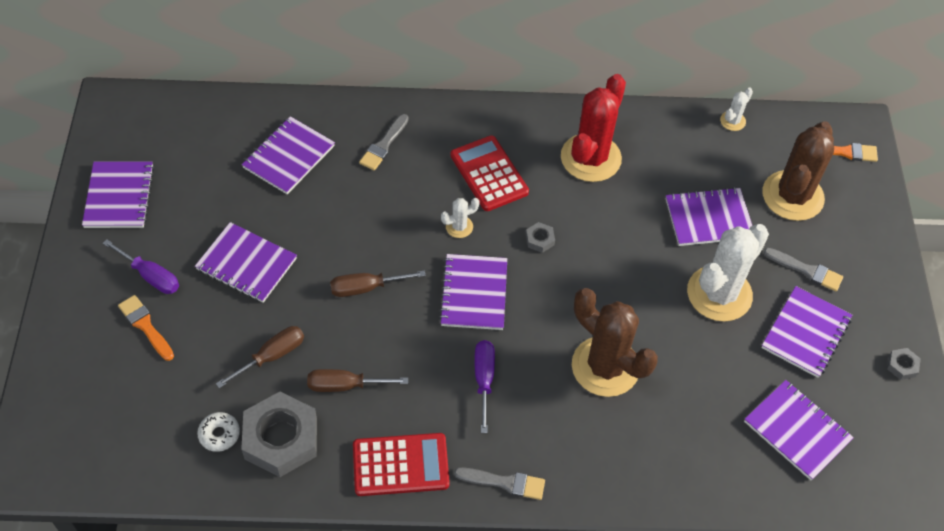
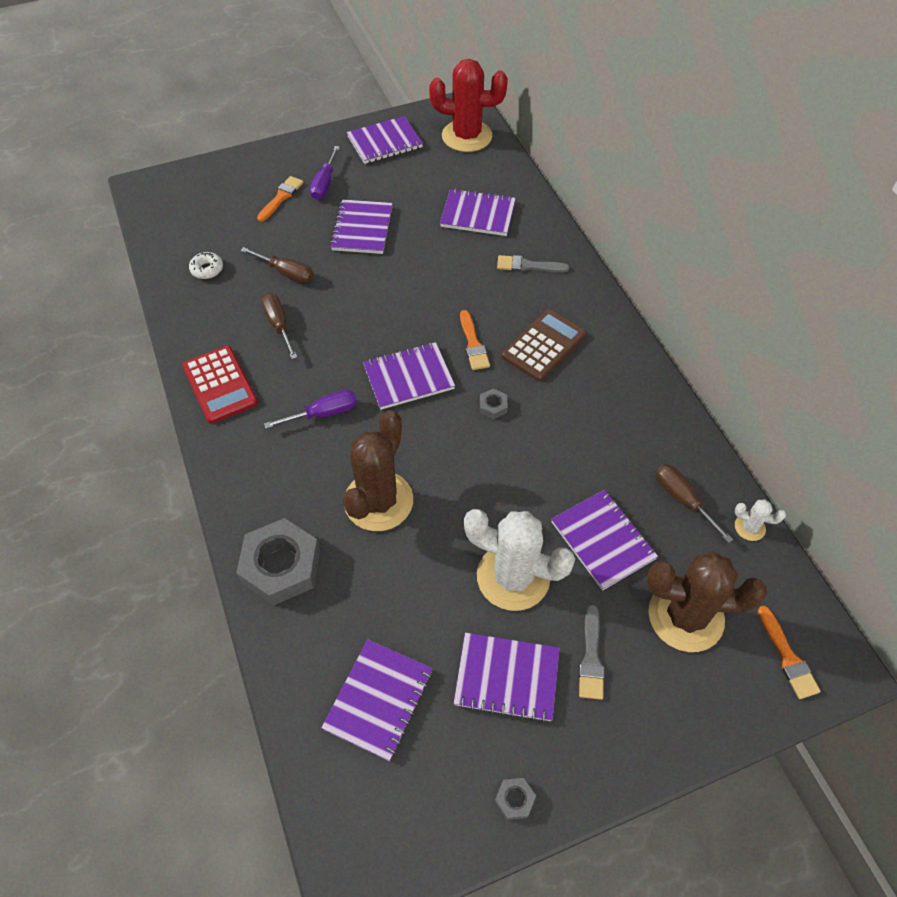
camera: 70 degrees right, 0 degrees up
(281, 439) = (216, 304): grey nut -> grey nut (281, 566)
(366, 288) = (377, 305): brown screwdriver -> brown screwdriver (682, 499)
(459, 227) = (473, 344): white cactus -> orange brush
(489, 174) = (544, 345): red calculator -> brown calculator
(505, 483) = (228, 461): grey brush -> none
(590, 158) = (613, 416): red cactus -> red cactus (467, 136)

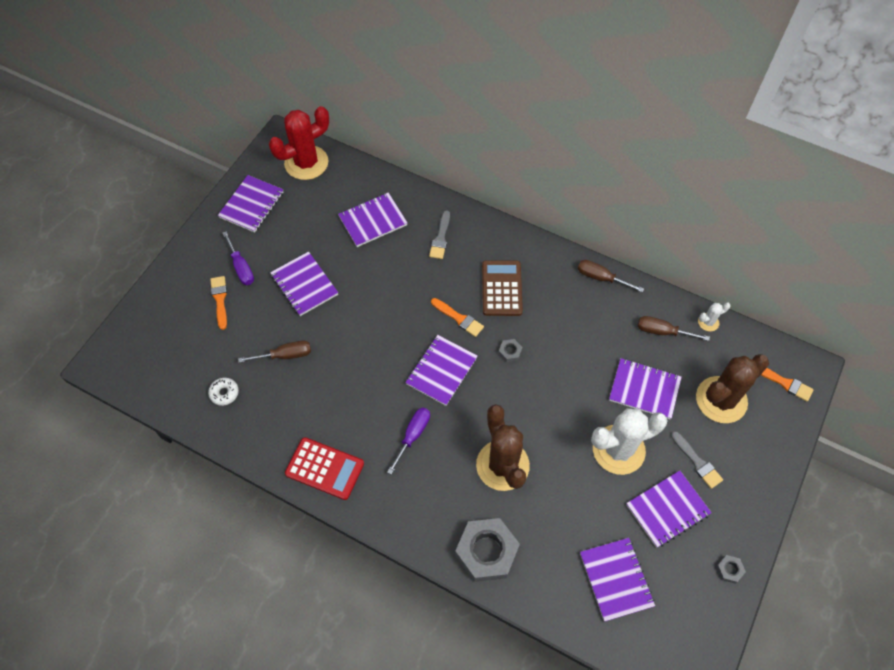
camera: 40 degrees left, 5 degrees up
(279, 325) = (320, 397): brown screwdriver -> brown screwdriver (601, 278)
(528, 266) = (440, 238): grey brush -> grey brush turned 45 degrees counterclockwise

